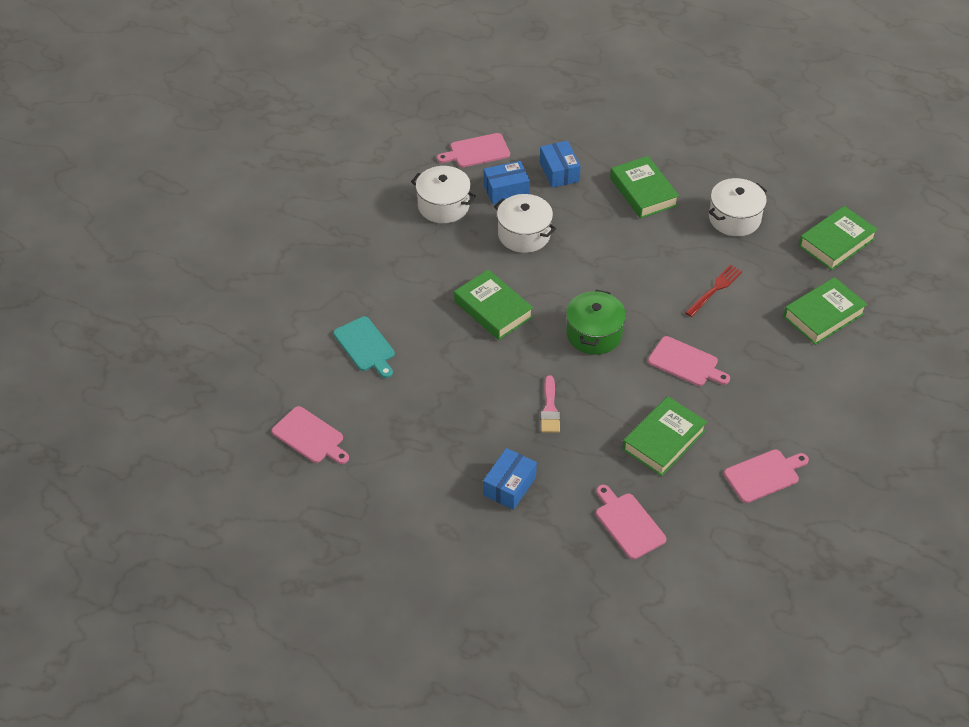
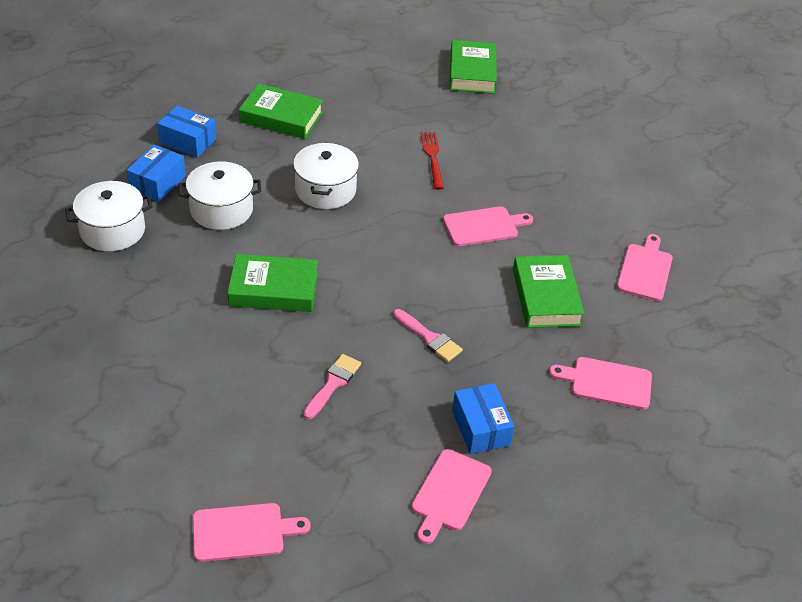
camera: 50 degrees left, 5 degrees down
(365, 346) = (192, 405): turquoise cutting board -> none
(456, 393) = (333, 384): none -> pink brush
(477, 151) = (87, 166): pink cutting board -> pink cutting board (449, 493)
(594, 334) = (385, 252): green pot -> none
(734, 218) = (378, 97): white pot -> white pot (325, 190)
(823, 315) = (530, 128): green book -> none

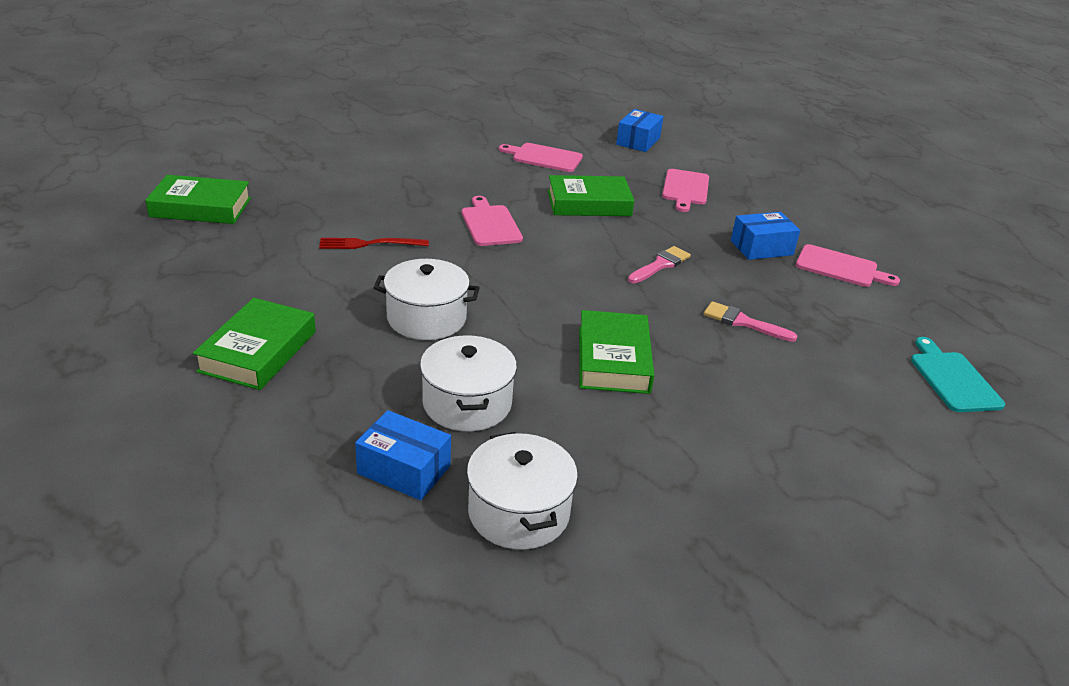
camera: 90 degrees left, 10 degrees down
(188, 141) = (300, 441): blue box -> blue box (638, 141)
(243, 532) = (953, 379): pink cutting board -> turquoise cutting board

